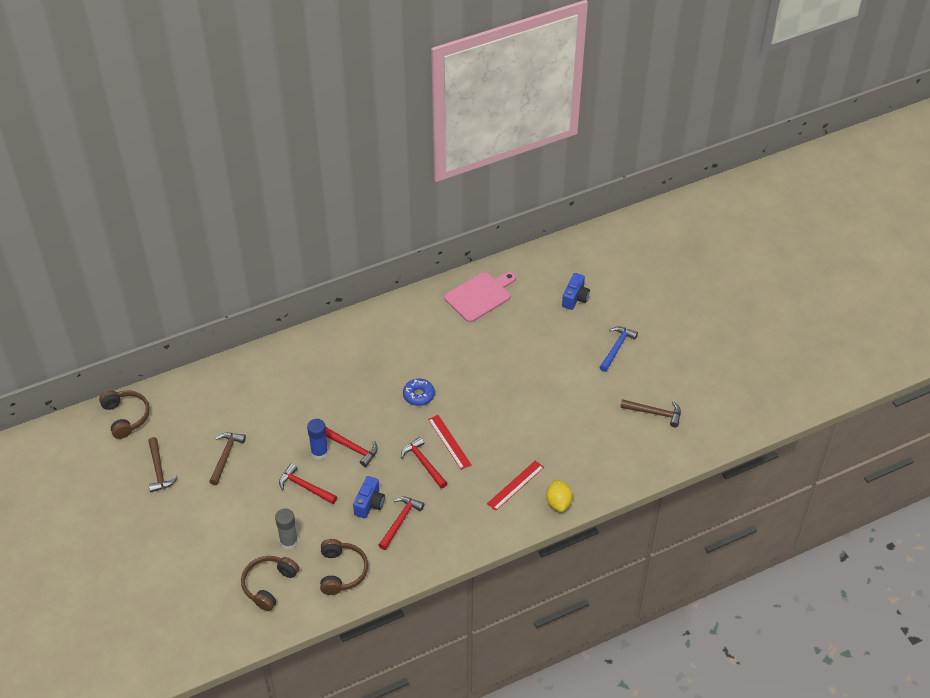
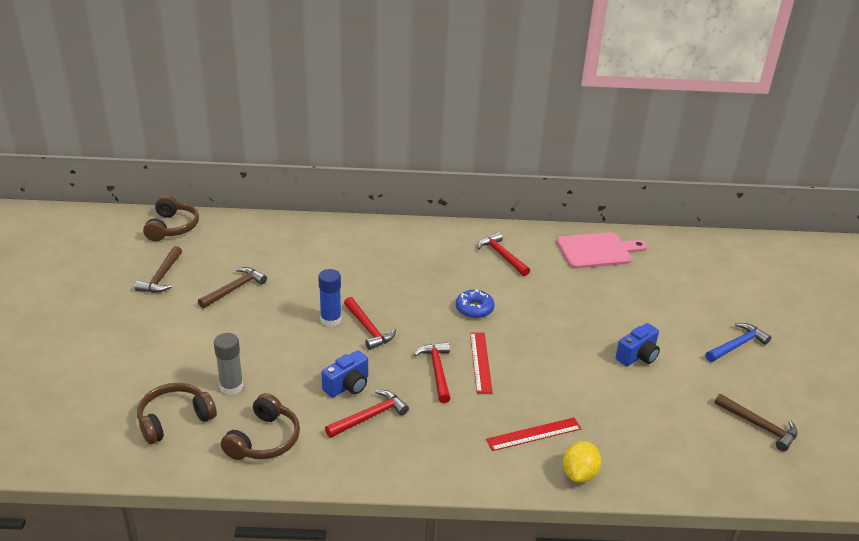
camera: 25 degrees right, 15 degrees down
(305, 487) = (291, 344): red hammer -> red hammer (502, 255)
(575, 298) = (707, 286): blue camera -> blue camera (637, 356)

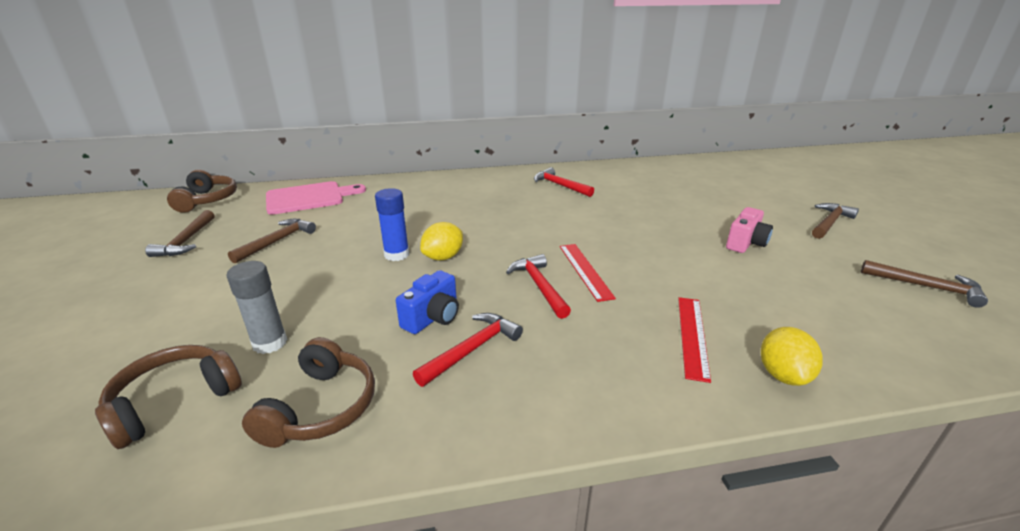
camera: 10 degrees left, 5 degrees down
(368, 329) = (443, 257): red hammer -> yellow lemon
(474, 309) = (554, 226): blue donut -> none
(534, 434) = (692, 336): red ruler -> red ruler turned 45 degrees counterclockwise
(597, 251) = (644, 173): pink cutting board -> pink cutting board (309, 198)
(637, 356) = (745, 243): blue camera -> pink camera
(737, 345) = (829, 223): blue hammer -> brown hammer

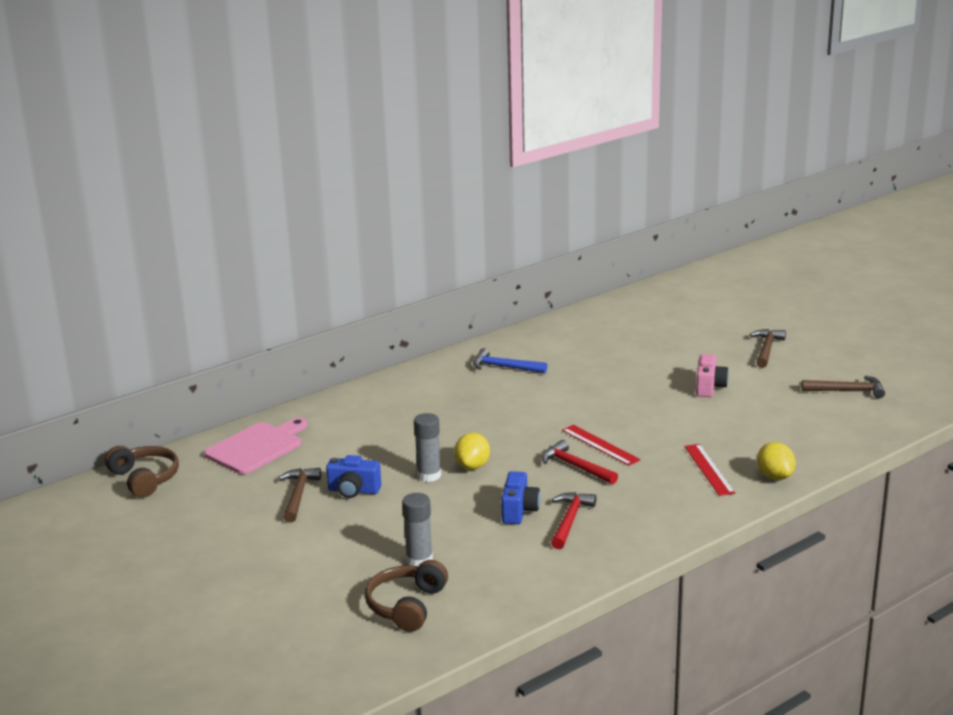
camera: 25 degrees left, 5 degrees down
(186, 241) = (205, 519): brown hammer -> none
(321, 250) = (353, 491): none -> blue camera
(321, 407) = (509, 578): brown headphones -> none
(396, 255) = (429, 475): blue glue stick -> grey glue stick
(560, 185) = (504, 367): red hammer -> blue hammer

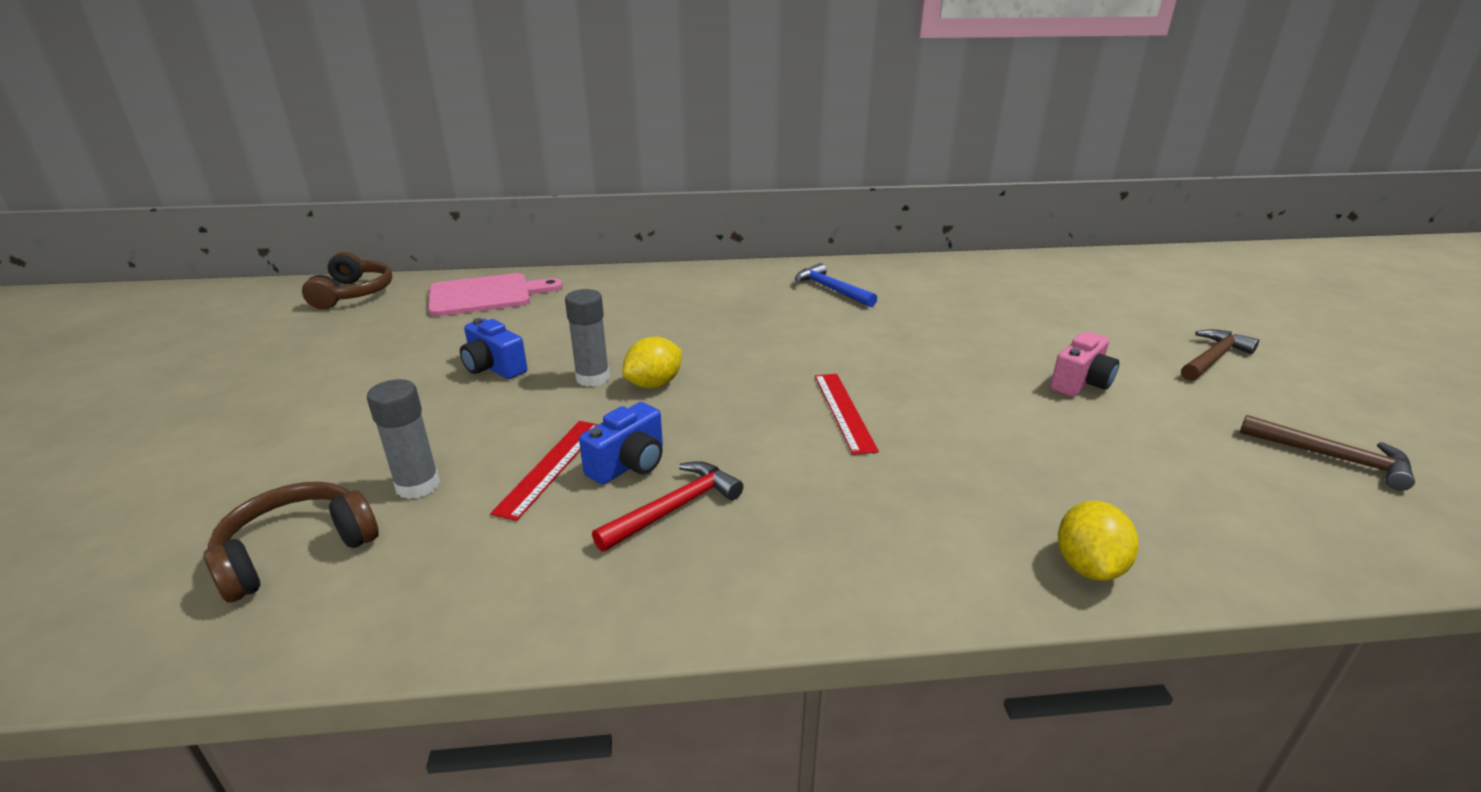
camera: 30 degrees right, 5 degrees up
(298, 495) = (439, 353): brown hammer -> none
(575, 466) = (777, 429): red hammer -> none
(709, 469) = (974, 507): red ruler -> red ruler (551, 467)

